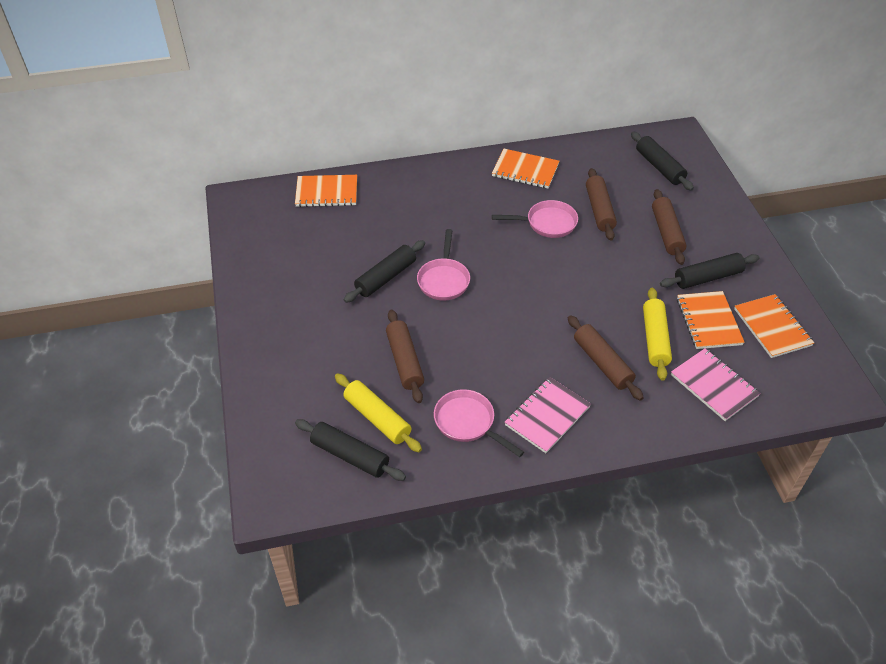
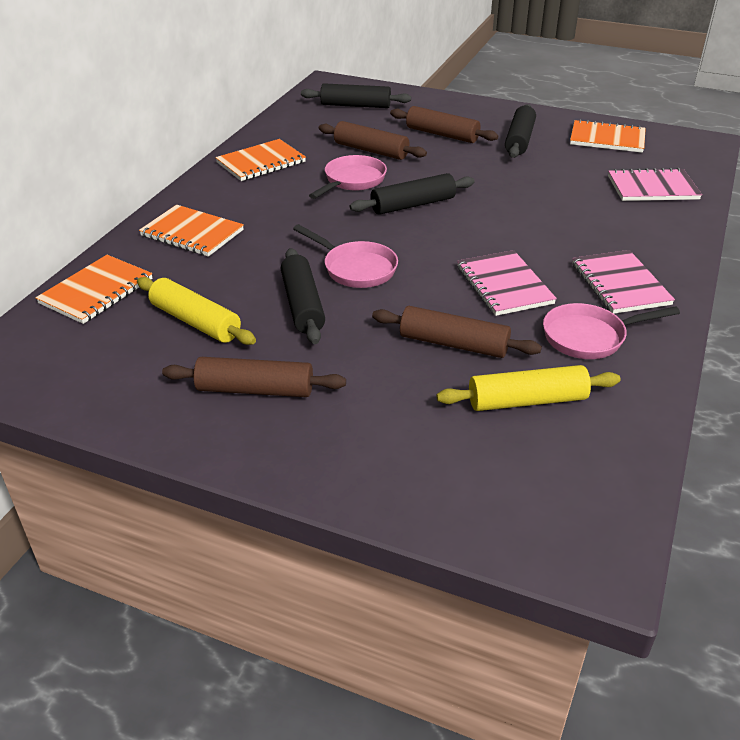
camera: 55 degrees left, 10 degrees down
(350, 456) = (572, 448): black rolling pin -> black rolling pin (413, 205)
(490, 357) = (504, 285): none -> pink notebook
(602, 363) = (575, 227): brown rolling pin -> brown rolling pin (255, 389)
(655, 339) = (569, 191): yellow rolling pin -> yellow rolling pin (195, 321)
(708, 321) = (573, 160): orange notebook -> orange notebook (192, 233)

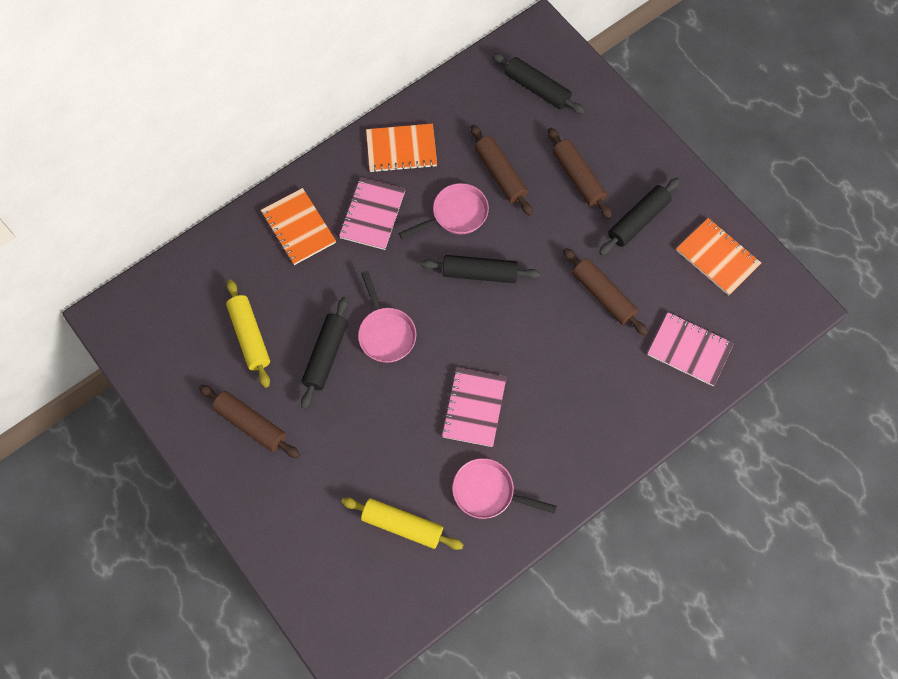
camera: 30 degrees right, 30 degrees up
(96, 291) = (204, 268): orange notebook -> none
(453, 344) = (396, 449): brown rolling pin -> brown rolling pin (603, 295)
(620, 284) = (556, 451): pink notebook -> pink notebook (372, 215)

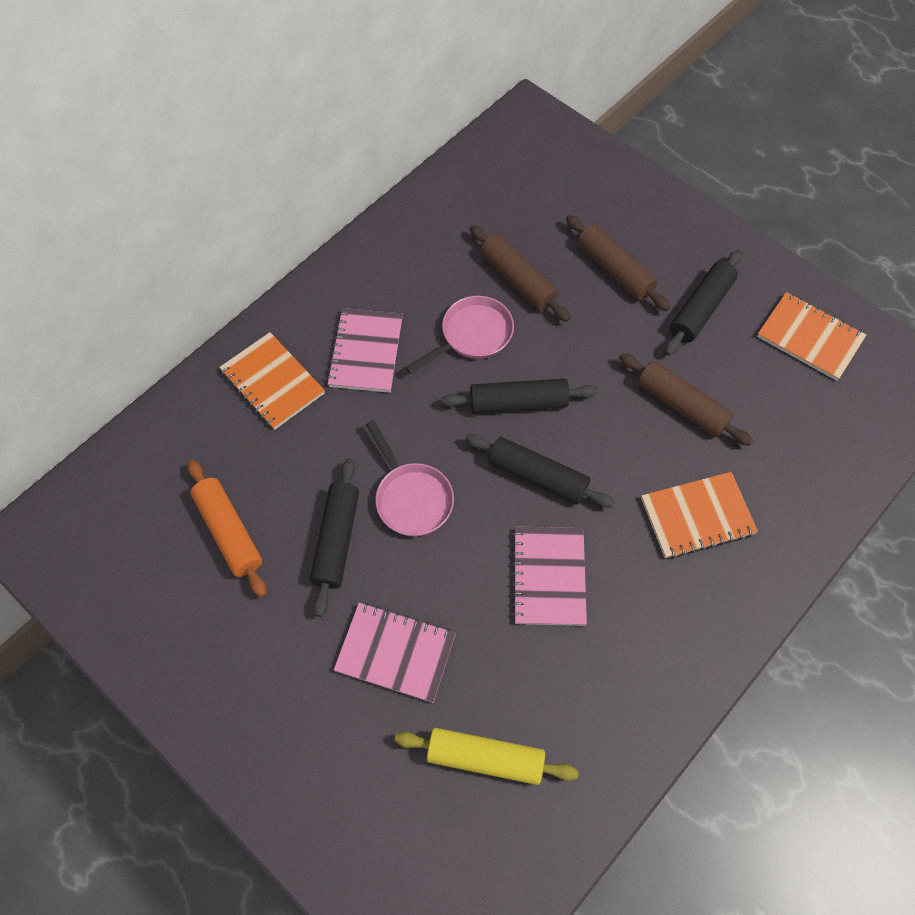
camera: 10 degrees left, 5 degrees down
(250, 336) = (229, 531): yellow rolling pin -> orange rolling pin
(251, 424) = (248, 651): brown rolling pin -> none
(401, 149) = (388, 269): orange notebook -> orange notebook (697, 516)
(488, 492) = (593, 689): pink pan -> none
(537, 88) = (540, 176): black rolling pin -> black rolling pin (537, 476)
(689, 350) = (807, 455): pink notebook -> pink notebook (395, 653)

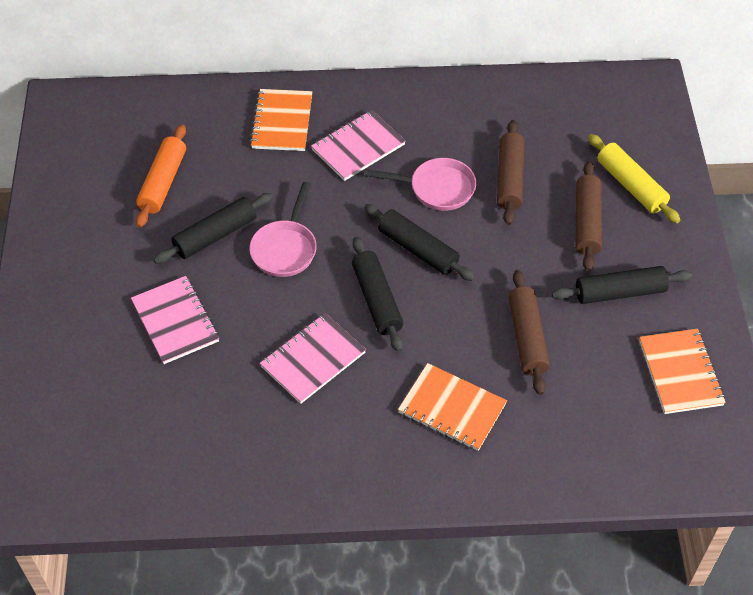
camera: 45 degrees right, 10 degrees down
(485, 758) = (157, 418): yellow rolling pin -> yellow rolling pin (631, 185)

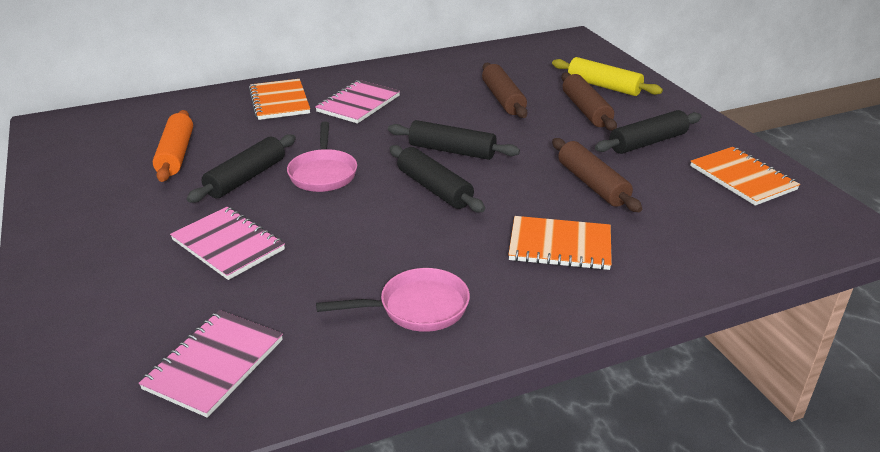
camera: 20 degrees left, 20 degrees down
(313, 360) = (395, 242): pink notebook -> pink notebook (214, 364)
(437, 188) = (444, 114): pink pan -> pink pan (417, 308)

